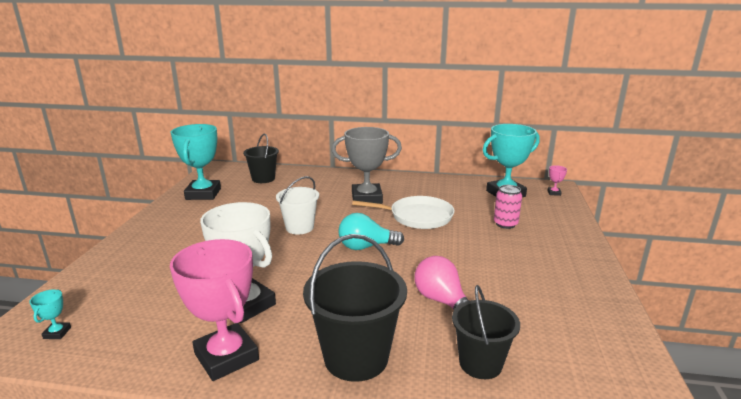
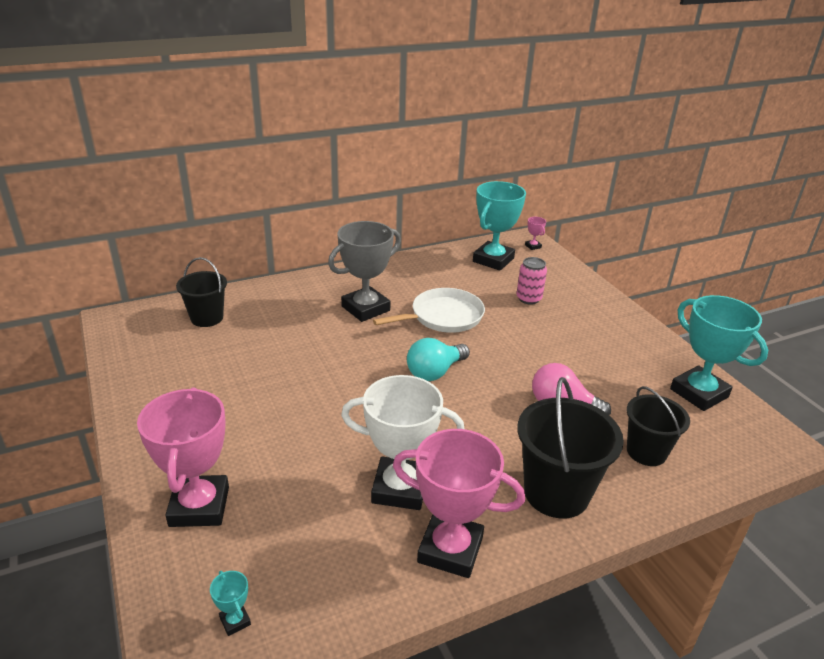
camera: 35 degrees left, 10 degrees up
(127, 267) = (199, 506): none -> pink trophy
(203, 194) = (154, 367): turquoise trophy -> turquoise trophy (699, 393)
(299, 227) = (339, 373): white bucket -> none

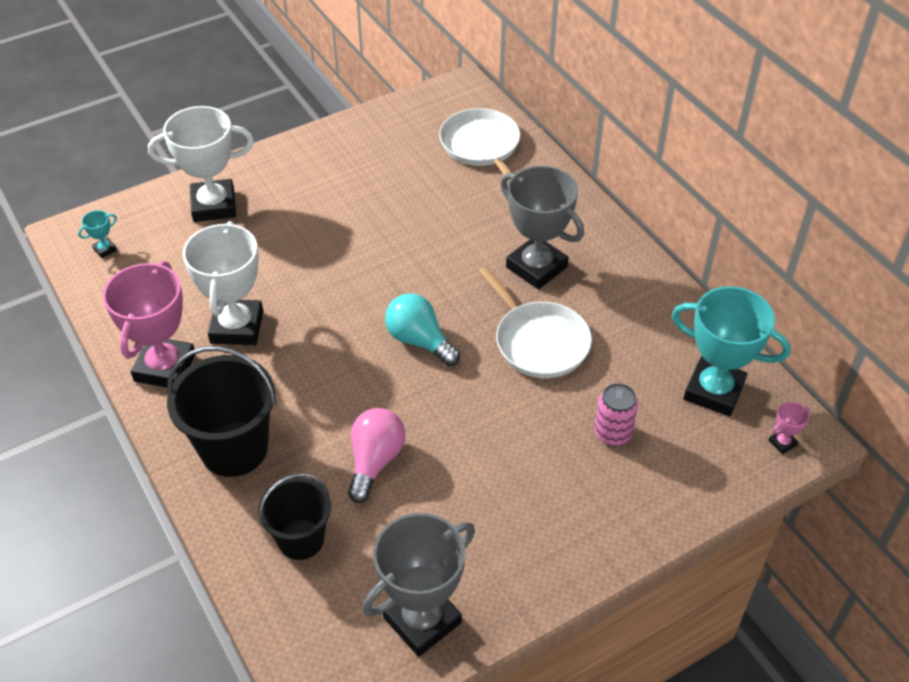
camera: 85 degrees right, 15 degrees up
(199, 506) = (214, 205): pink trophy -> white trophy
(207, 318) = (481, 146): black bucket -> white pan
(699, 393) = (422, 620): turquoise trophy -> grey trophy

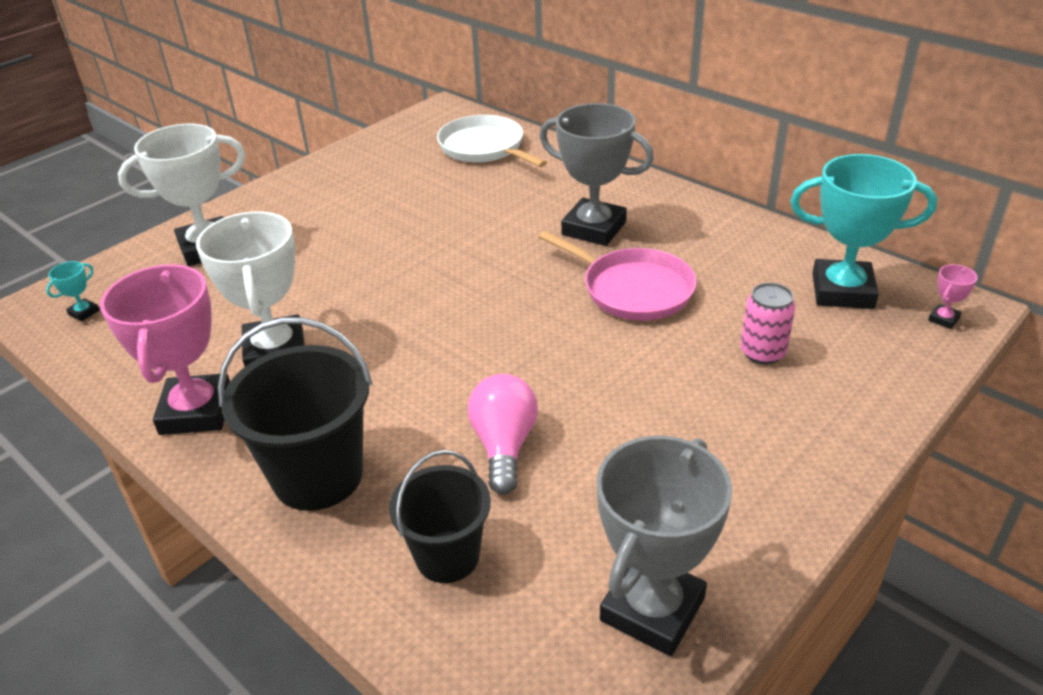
camera: 15 degrees left, 10 degrees down
(419, 341) = (500, 317): turquoise light bulb -> none
(539, 342) = (633, 289): white pan -> pink pan

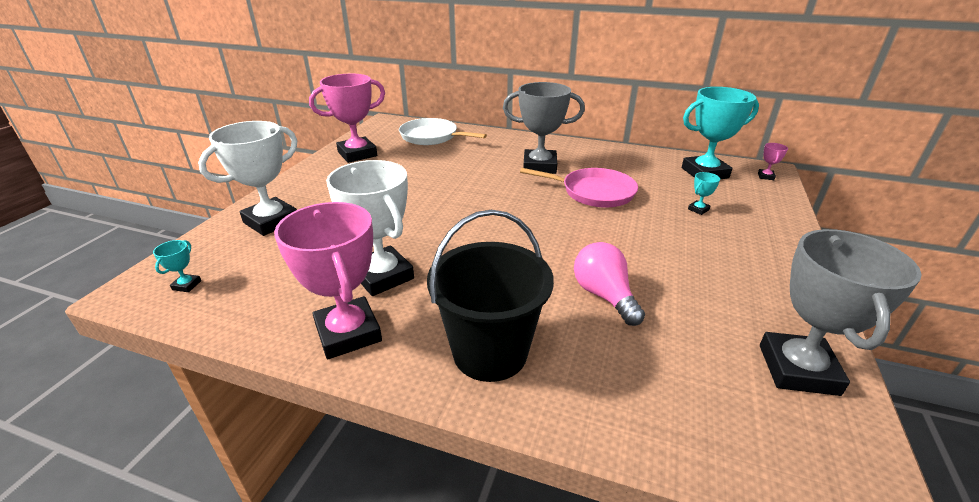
camera: 25 degrees left, 5 degrees down
(367, 162) = (357, 154): none -> pink trophy
(447, 556) = (637, 379): black bucket -> none
(762, 353) = (698, 209): pink can -> turquoise trophy

